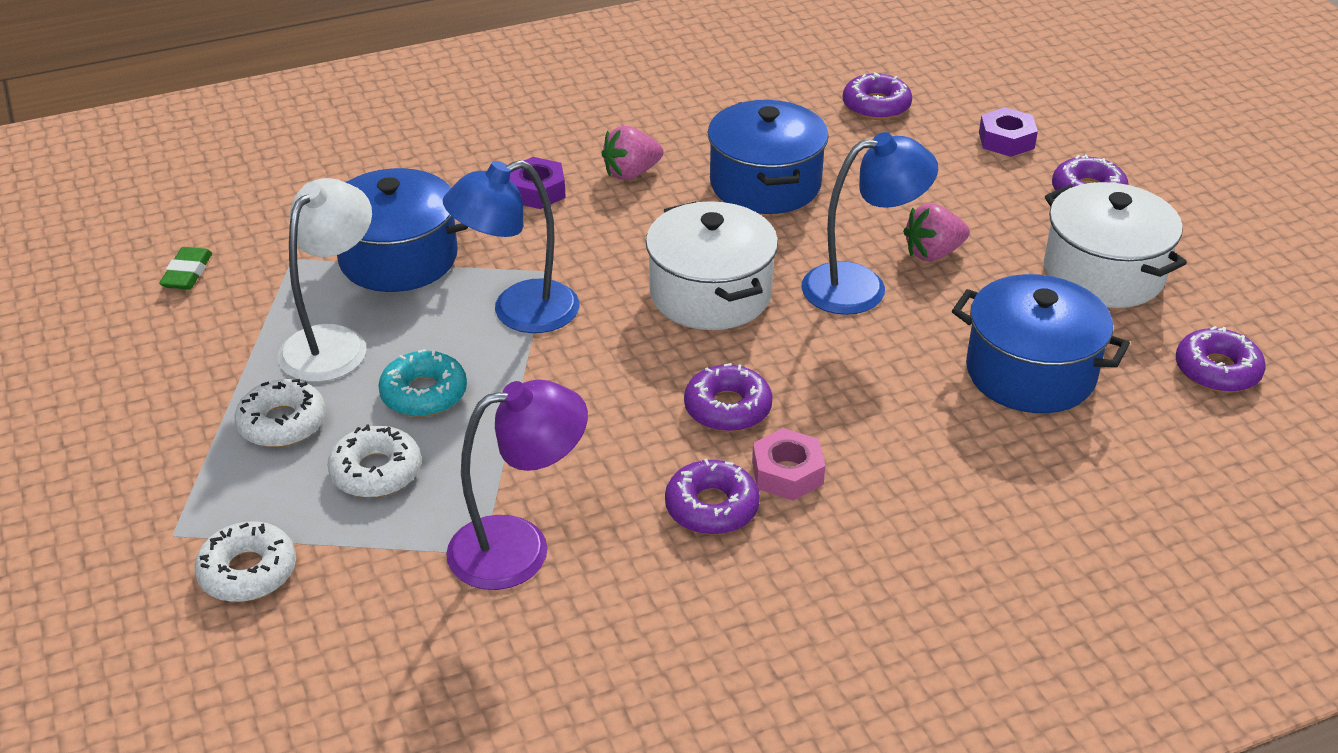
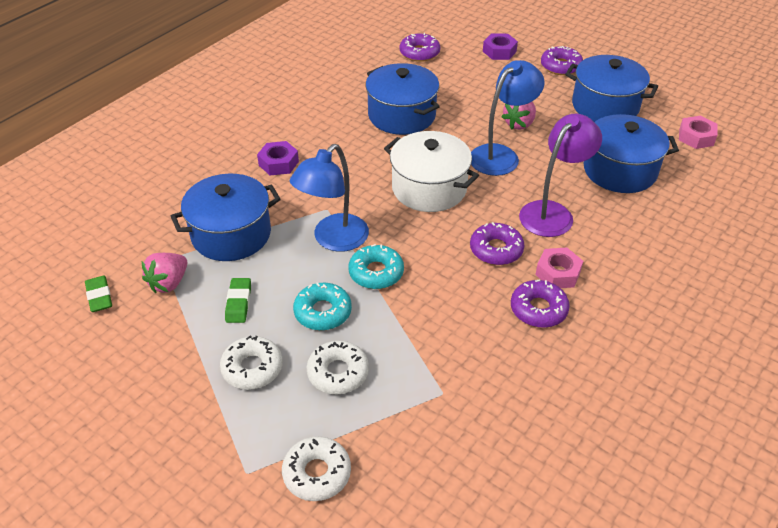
camera: 30 degrees left, 5 degrees up
(334, 342) = (238, 303): white lamp -> green eraser
(519, 547) = (461, 380): purple lamp -> purple lamp (552, 212)
(535, 373) = (376, 272): none -> turquoise donut
(631, 173) = (323, 134): pink strawberry -> pink strawberry (169, 283)
(1103, 273) = (605, 106): white pot -> blue pot
(1217, 370) = (696, 137): purple donut -> pink nut

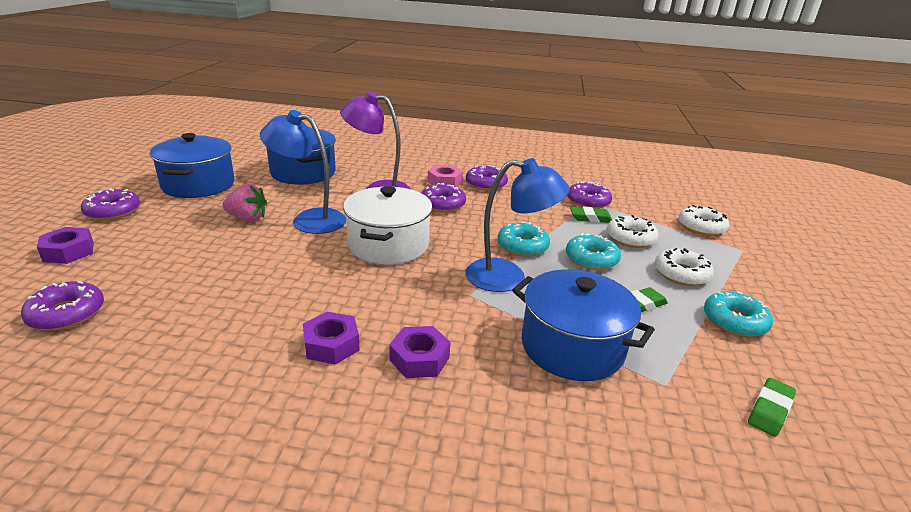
camera: 120 degrees left, 15 degrees down
(169, 283) = (682, 362): pink strawberry -> none
(171, 352) = (734, 321): none -> turquoise donut
(319, 134) = (331, 345): none -> purple nut
(401, 364) = (590, 218): none -> green eraser
(402, 115) = (256, 289): blue pot -> none
(444, 390) = (588, 201): none -> purple donut
(696, 137) = (239, 152): pink nut -> none

